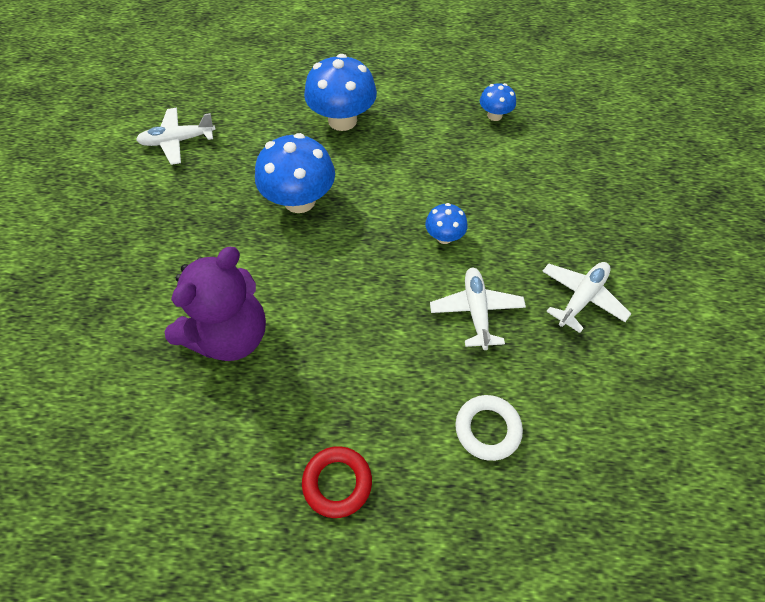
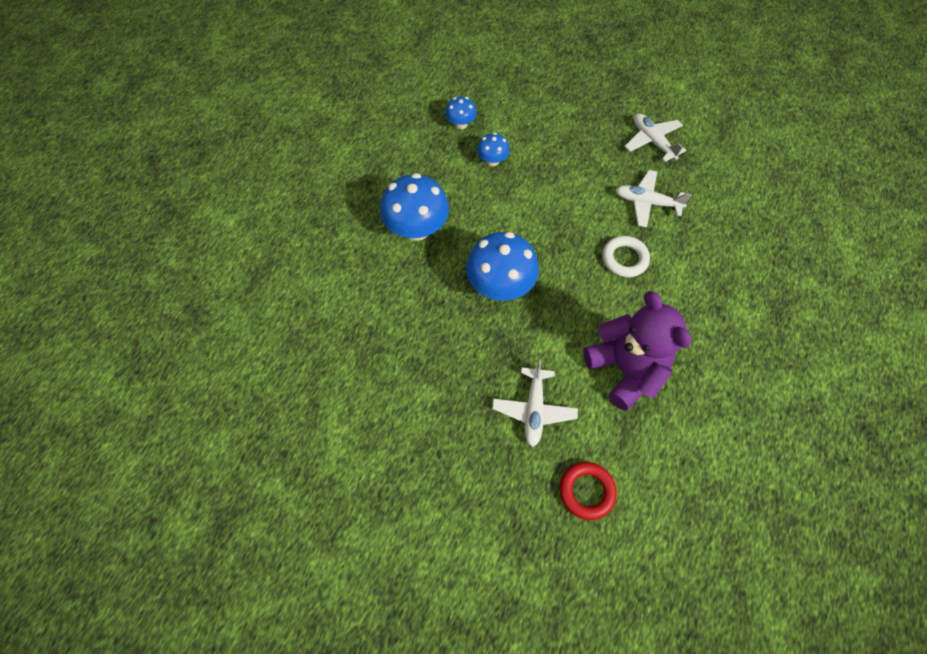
camera: 70 degrees left, 5 degrees up
(177, 141) = (381, 371): white plane -> white plane (534, 409)
(337, 483) = (762, 326): red ring -> red ring (586, 491)
(444, 237) = (574, 199): blue mushroom -> blue mushroom (492, 161)
(487, 429) = (738, 228): white ring -> white ring (624, 259)

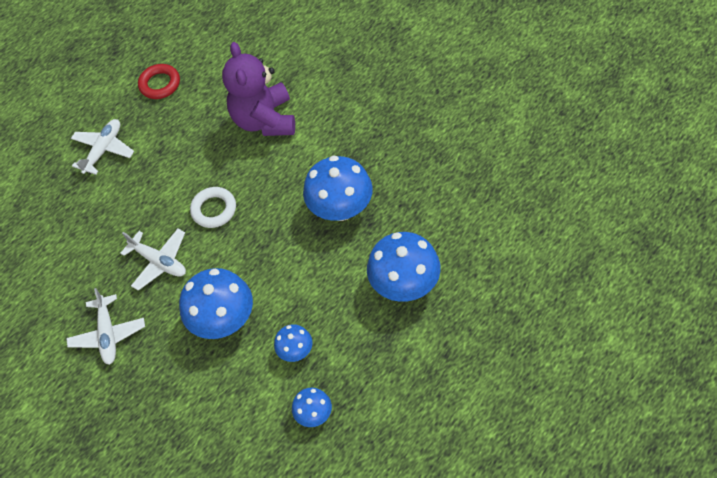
camera: 155 degrees left, 5 degrees down
(534, 409) = (351, 106): white plane -> white plane (104, 150)
(563, 170) = (223, 320): none -> blue mushroom
(586, 491) = (335, 50): red ring -> red ring (160, 84)

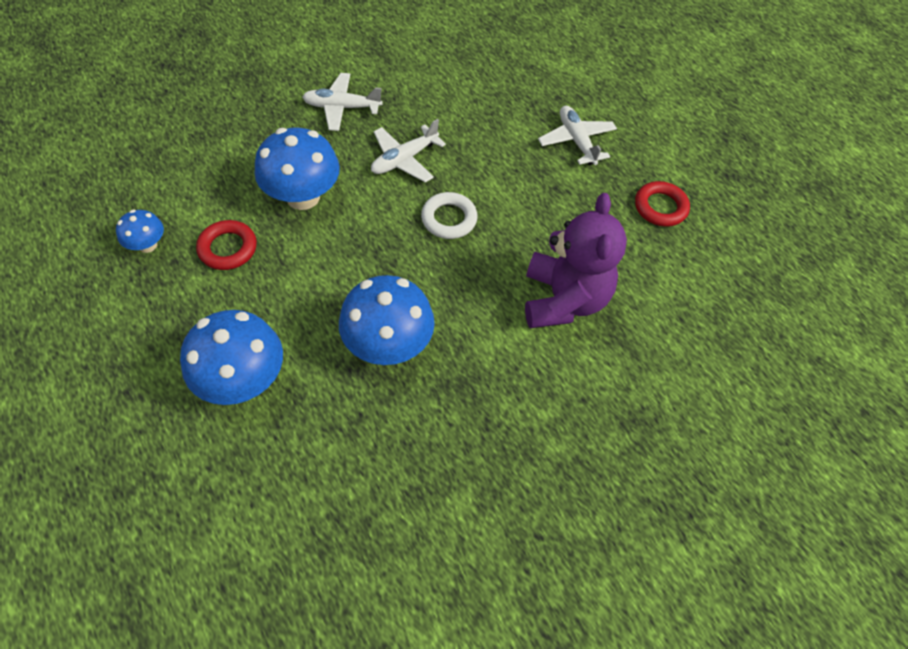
camera: 95 degrees right, 0 degrees up
(104, 150) = (576, 141): white plane -> white plane turned 150 degrees counterclockwise
(265, 120) = (563, 300): purple teddy bear -> purple teddy bear turned 90 degrees clockwise
(296, 351) = (228, 248): blue mushroom -> red ring

